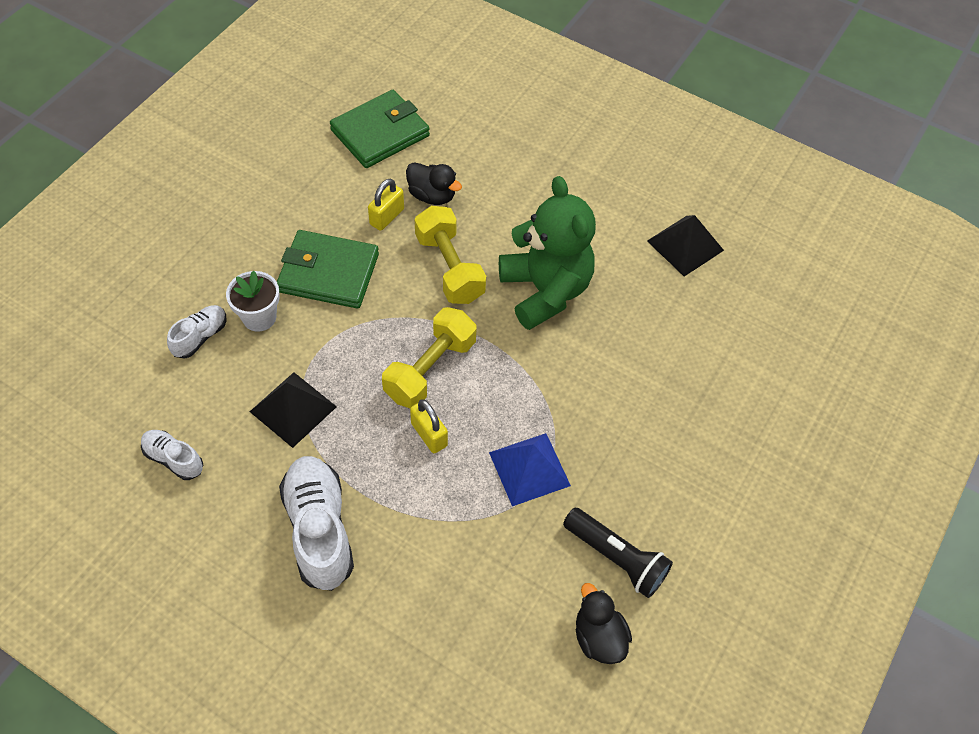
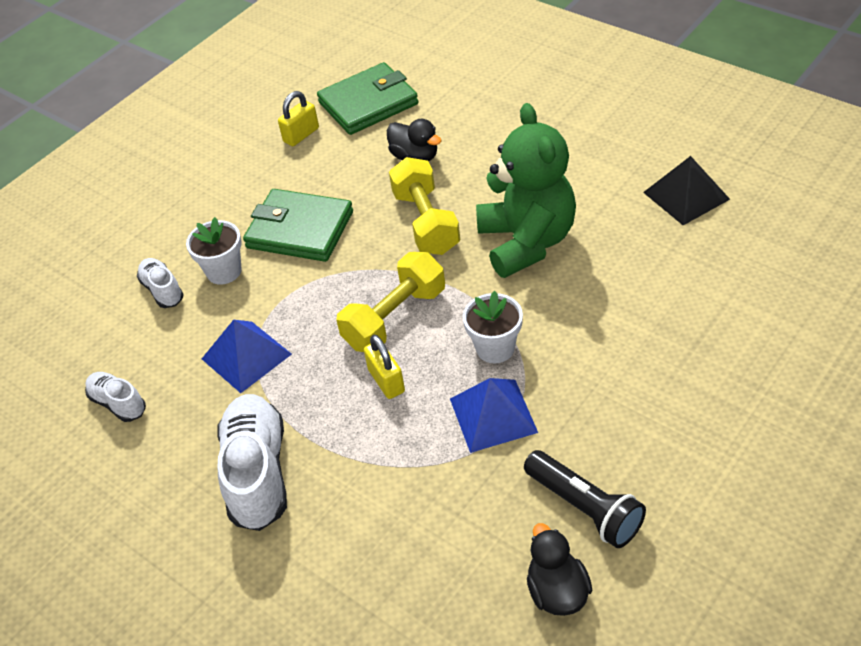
camera: 15 degrees right, 10 degrees down
(200, 337) = (162, 290): white shoe -> white shoe turned 75 degrees counterclockwise
(293, 409) = (246, 356): black pyramid -> blue pyramid
(387, 217) = (366, 177): yellow padlock -> yellow padlock (301, 135)
(525, 401) = (495, 348): none -> white flower pot

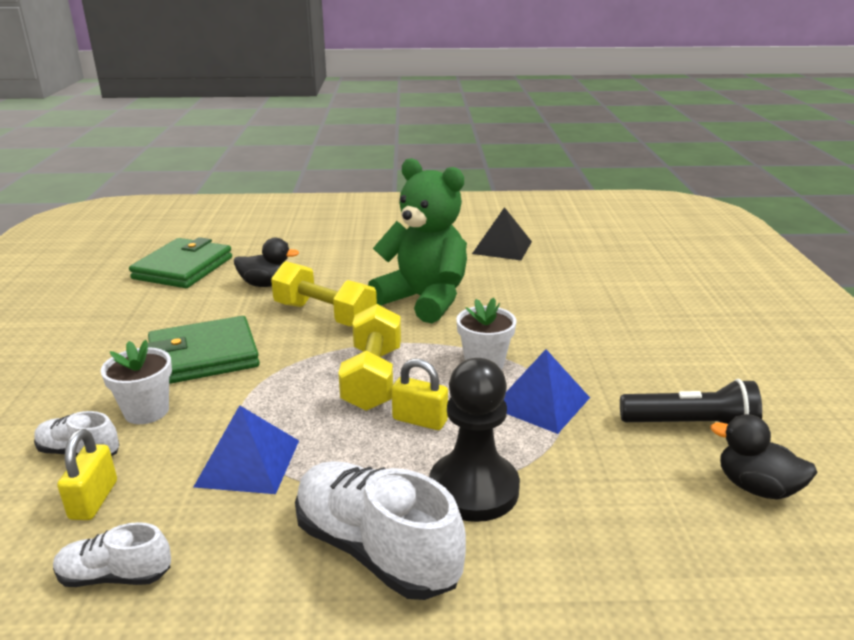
camera: 45 degrees left, 20 degrees down
(301, 135) = (134, 301): yellow padlock -> yellow padlock (94, 500)
(359, 464) = (473, 489): none -> black pawn

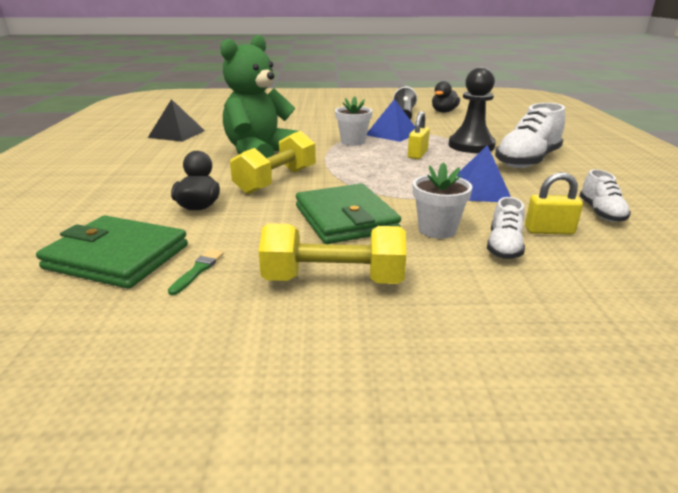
camera: 90 degrees left, 0 degrees up
(142, 297) = (197, 271): none -> green brush
(373, 378) = (373, 165): yellow dumbbell -> yellow dumbbell (333, 280)

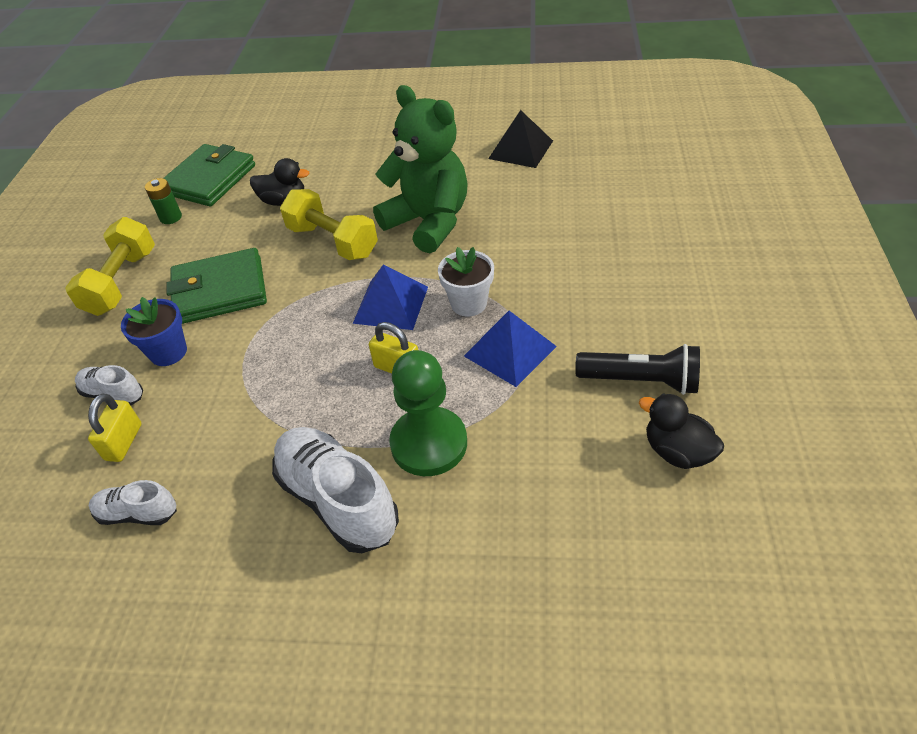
camera: 100 degrees right, 20 degrees up
(197, 271) = (171, 217): green brush -> green battery
(437, 230) = (168, 352): white flower pot -> blue flower pot
(471, 146) = (429, 443): black pawn -> green pawn
(480, 190) = (247, 409): blue pyramid -> blue pyramid (391, 304)

